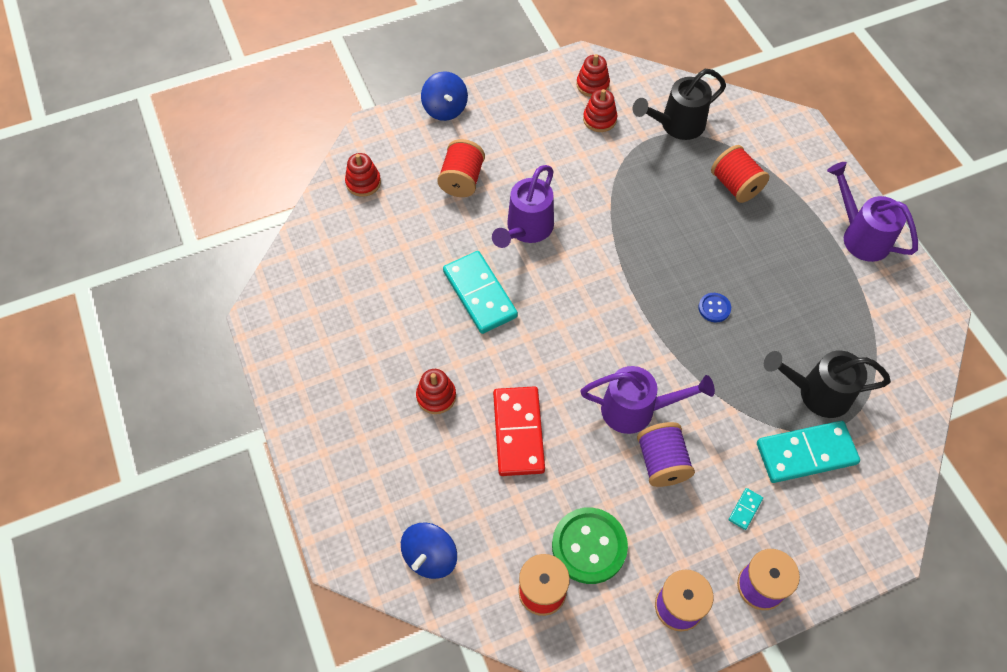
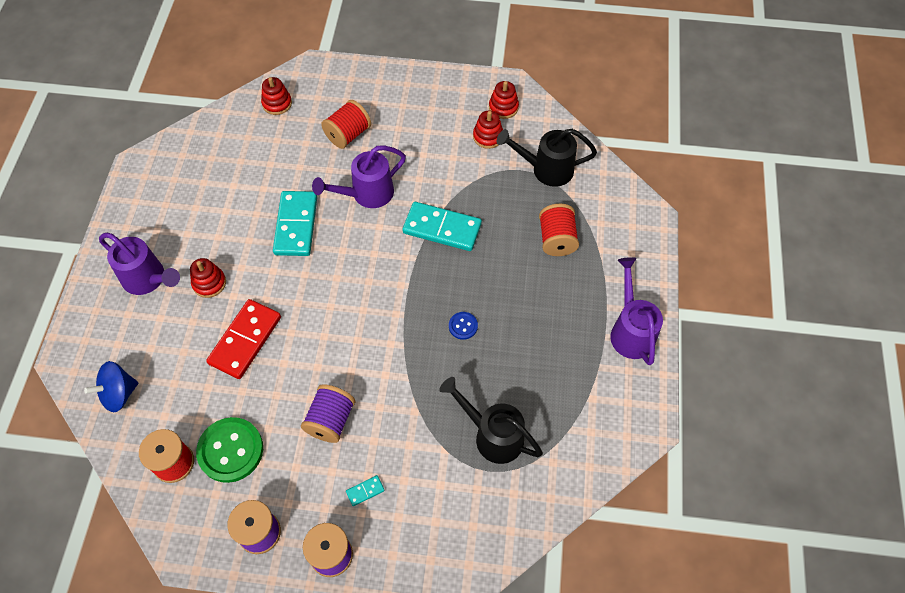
camera: 30 degrees right, 0 degrees up
(445, 109) = (377, 76): blue spinning top -> none
(636, 410) = (342, 371): purple watering can -> purple watering can (148, 279)
(806, 453) = (446, 476): turquoise domino -> turquoise domino (442, 228)

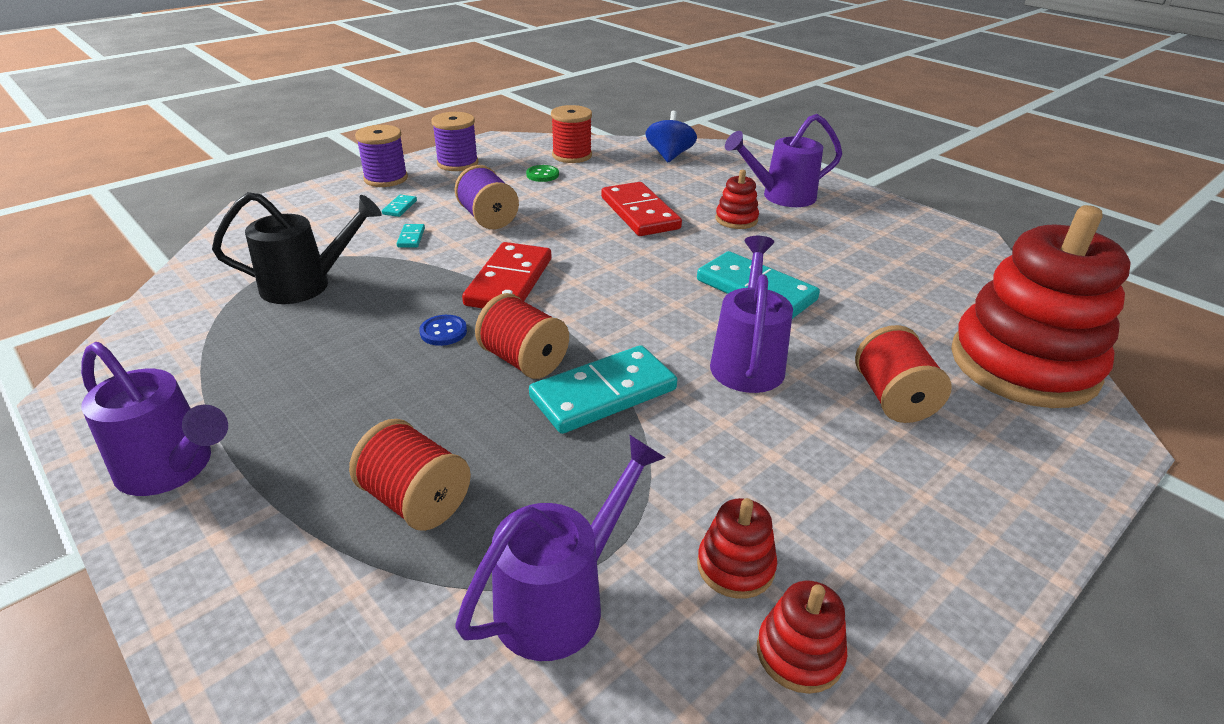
camera: 130 degrees right, 25 degrees down
(230, 450) = (542, 175): green button -> green button, size x0.49
(277, 103) = (1023, 364): red stacking toy -> red stacking toy, size x2.46
(392, 339) = (509, 282): none -> red domino
(395, 439) = (411, 238): none -> turquoise domino
(450, 274) = (524, 361): none -> red spool
(546, 169) = (561, 600): black watering can -> purple watering can

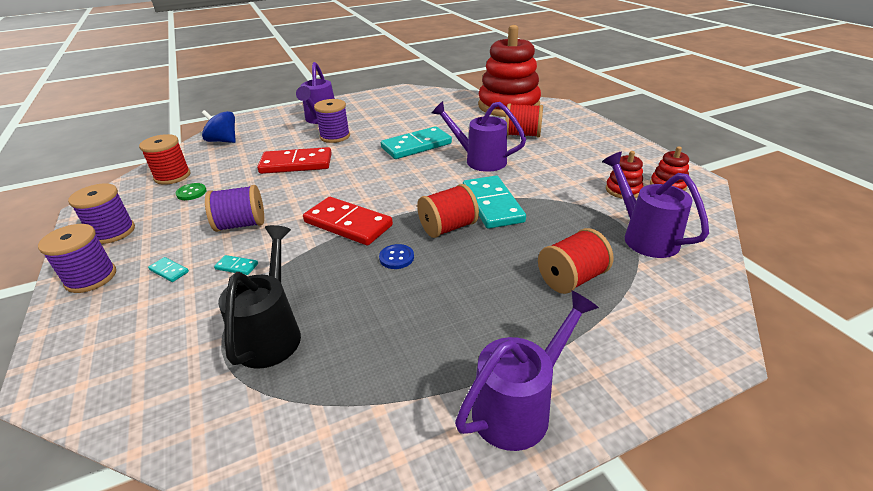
camera: 70 degrees left, 0 degrees up
(736, 219) = (335, 136): red stacking toy -> purple spool

